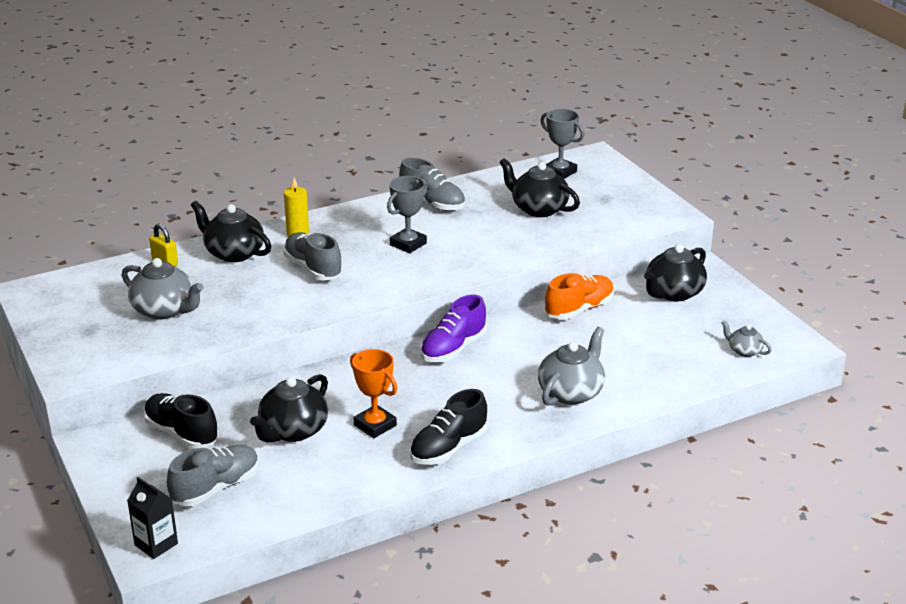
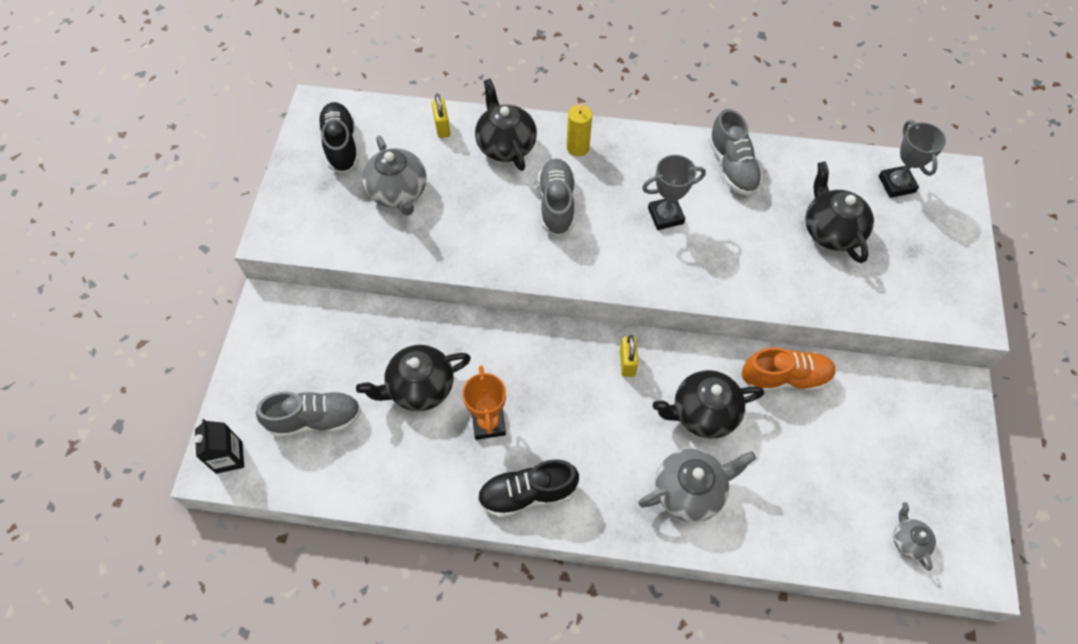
camera: 35 degrees right, 30 degrees up
(182, 433) = (336, 335): black shoe -> black shoe (341, 145)
(453, 348) = (627, 363): purple shoe -> yellow padlock
(673, 293) = (899, 410): black teapot -> black teapot (703, 413)

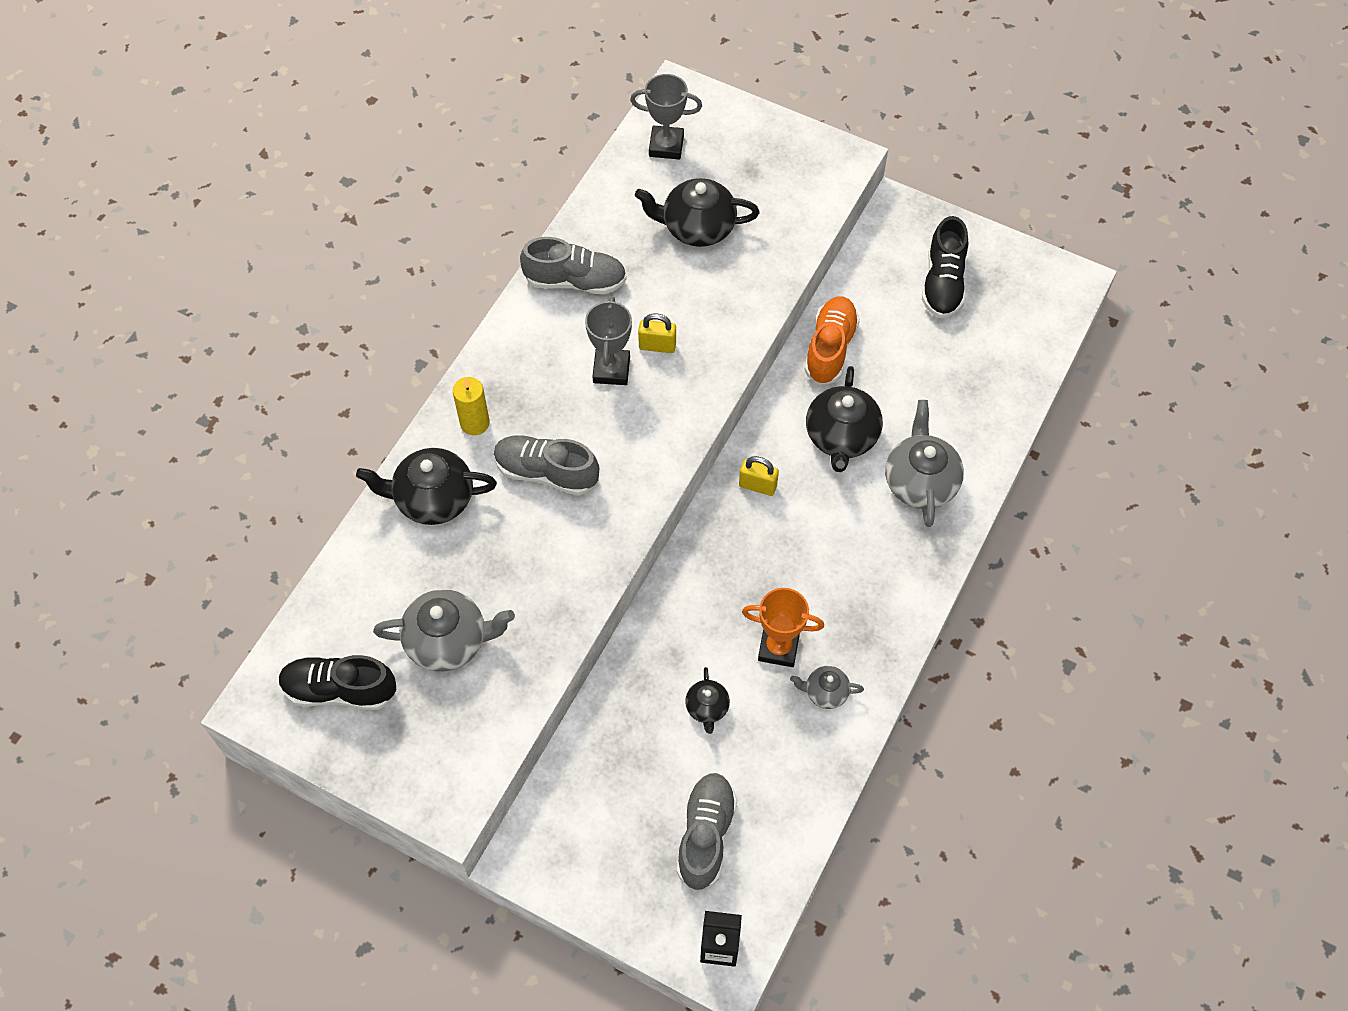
camera: 70 degrees left, 0 degrees up
(419, 387) = (707, 708): black teapot -> black teapot, size x0.53
(442, 127) = (369, 561): yellow padlock -> yellow padlock (657, 346)
(527, 493) = (873, 634): black shoe -> black shoe (943, 283)
(908, 541) = (1027, 321): grey teapot -> grey teapot (825, 692)

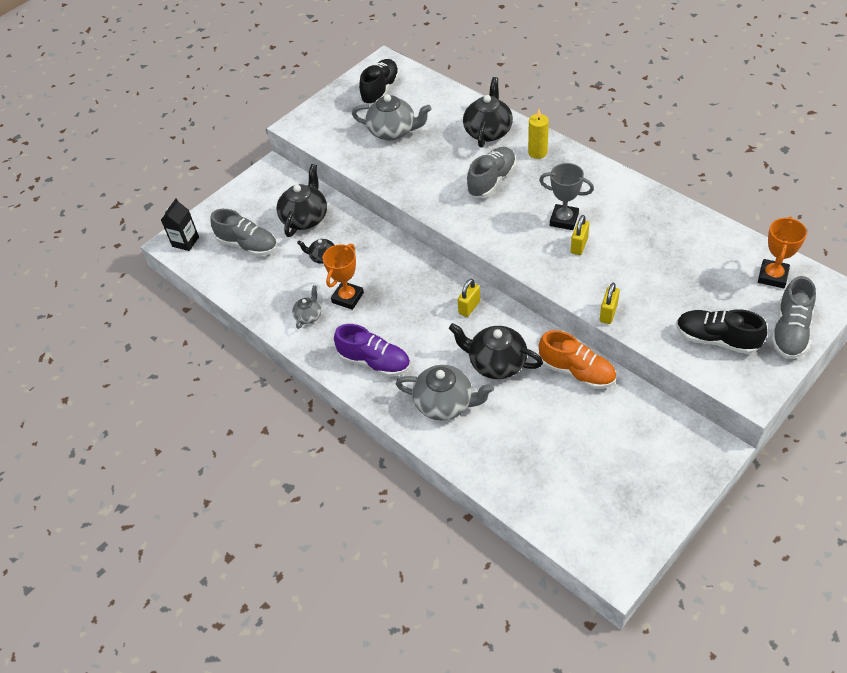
camera: 110 degrees right, 10 degrees down
(448, 641) = (393, 131): grey teapot -> grey teapot turned 90 degrees counterclockwise
(575, 281) = (644, 210): grey shoe -> grey shoe (790, 331)
(666, 146) = (772, 276): grey trophy -> orange trophy
(697, 227) = (686, 283): black teapot -> black teapot (305, 218)
(767, 300) = (608, 313): none -> yellow padlock
(881, 581) = (374, 362): none -> purple shoe
(943, 283) = (629, 464): black shoe -> black shoe (716, 339)

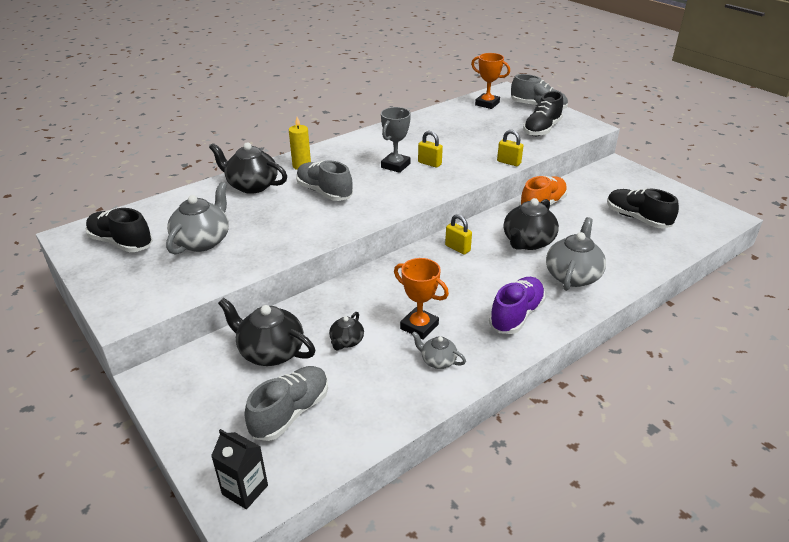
camera: 85 degrees left, 15 degrees down
(578, 466) = (637, 218): none -> black shoe

